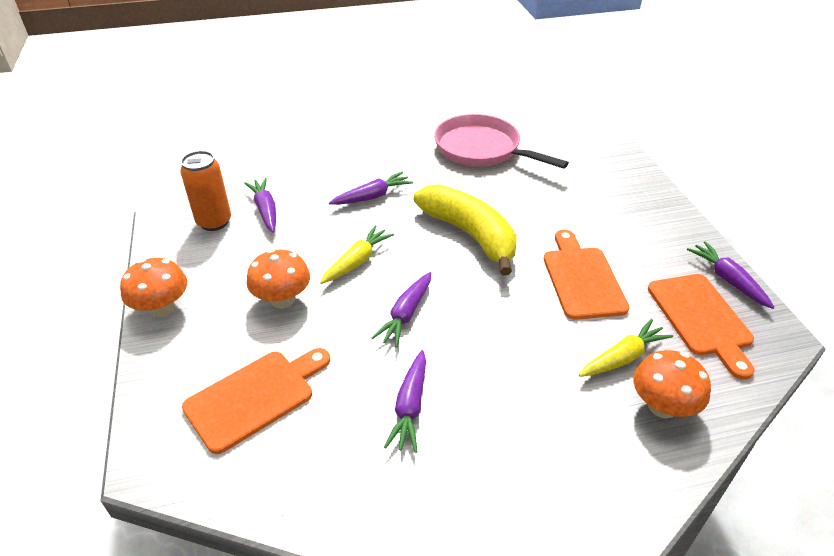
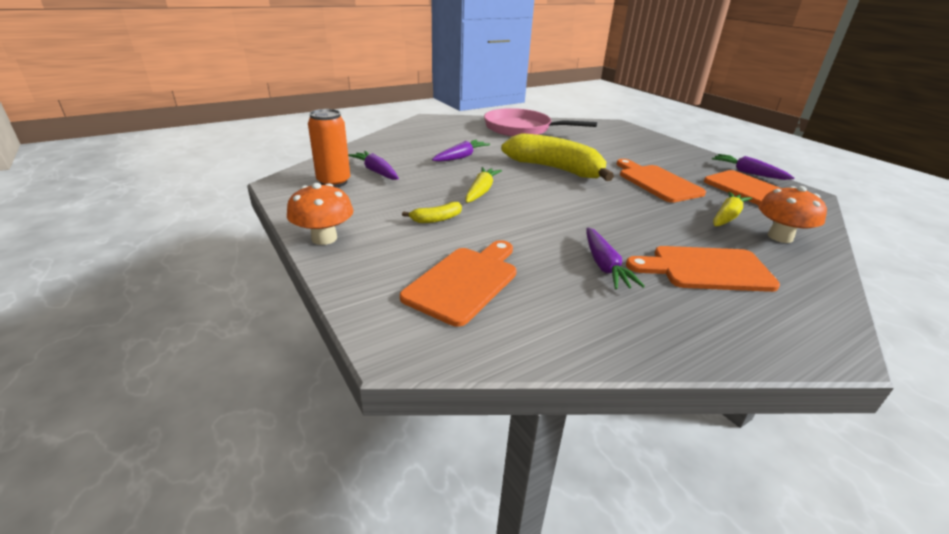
camera: 20 degrees left, 10 degrees down
(282, 299) = (436, 219): orange mushroom -> yellow banana
(406, 314) = (549, 215): purple carrot -> none
(521, 437) = (706, 269): none -> orange cutting board

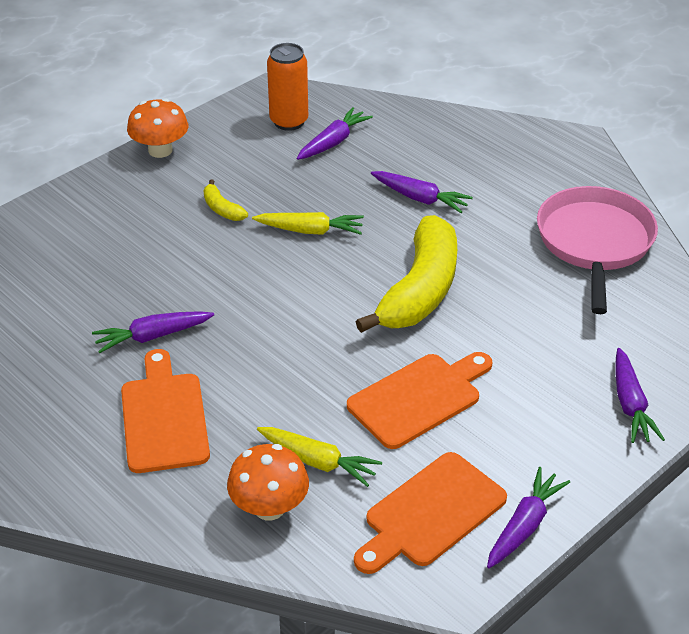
camera: 80 degrees right, 10 degrees up
(464, 282) = (103, 245): orange cutting board -> none
(648, 141) = (630, 404): none -> purple carrot

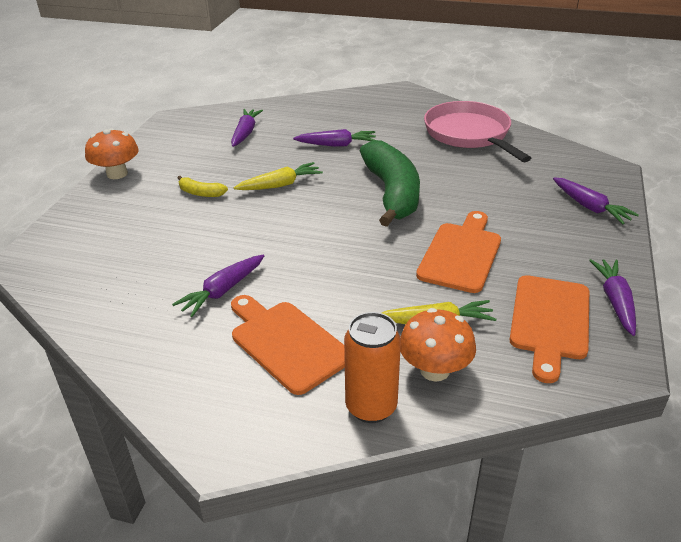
camera: 30 degrees left, 5 degrees down
(289, 121) = (202, 131): orange can -> orange can (371, 407)
(420, 290) = (392, 193): yellow banana -> green banana

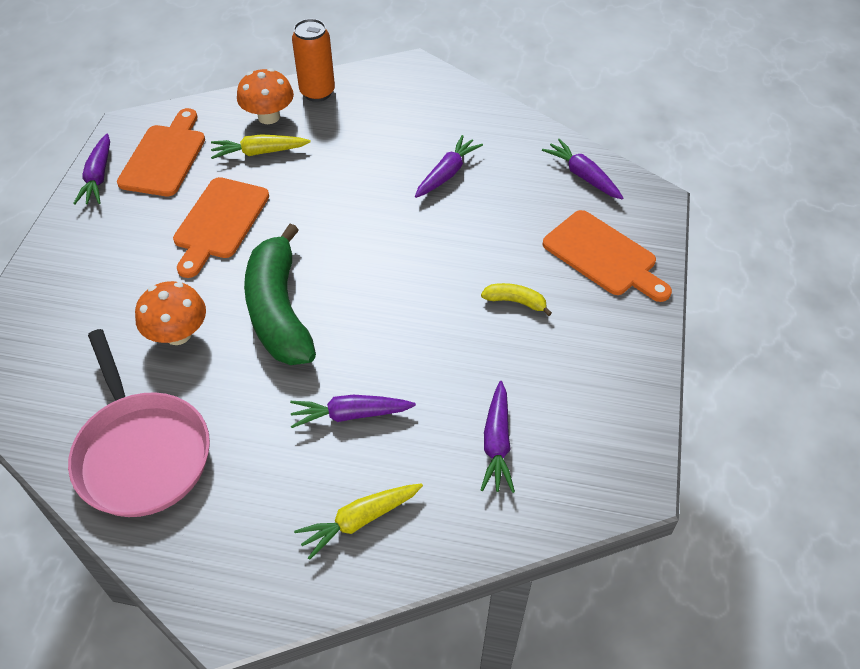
camera: 175 degrees right, 15 degrees up
(117, 174) = (641, 335): orange mushroom -> orange mushroom (178, 334)
(279, 185) = (420, 320): yellow carrot -> yellow carrot (360, 520)
(286, 343) = (382, 131): orange cutting board -> orange cutting board (603, 256)
(589, 207) = (50, 295): purple carrot -> purple carrot (583, 176)

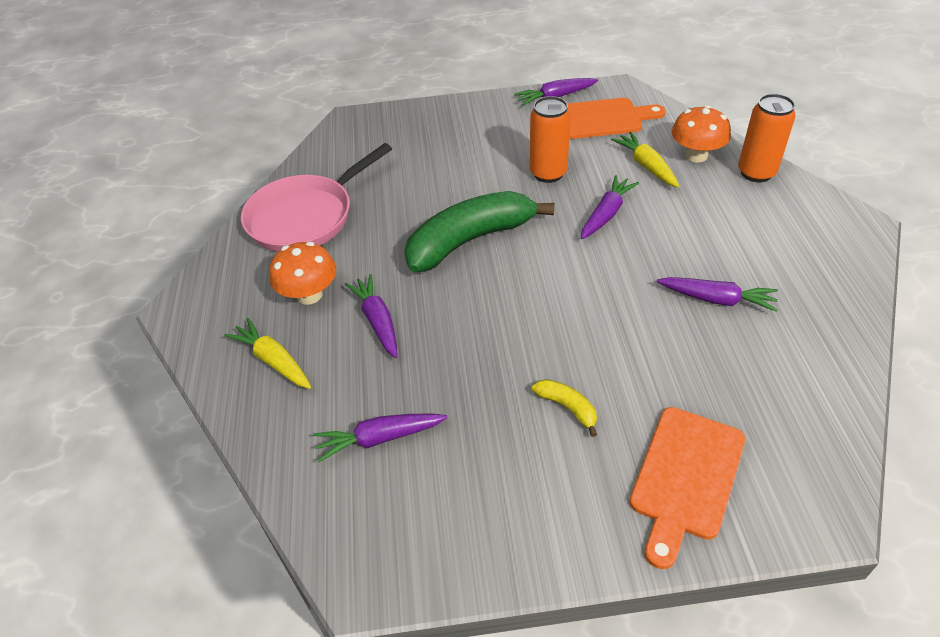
camera: 75 degrees right, 5 degrees down
(178, 334) = (420, 194): orange mushroom -> orange mushroom (309, 295)
(220, 222) = (548, 173): orange cutting board -> orange can
(515, 302) = (567, 407): yellow banana -> yellow banana turned 45 degrees counterclockwise
(583, 176) = (809, 425): purple carrot -> purple carrot (606, 214)

